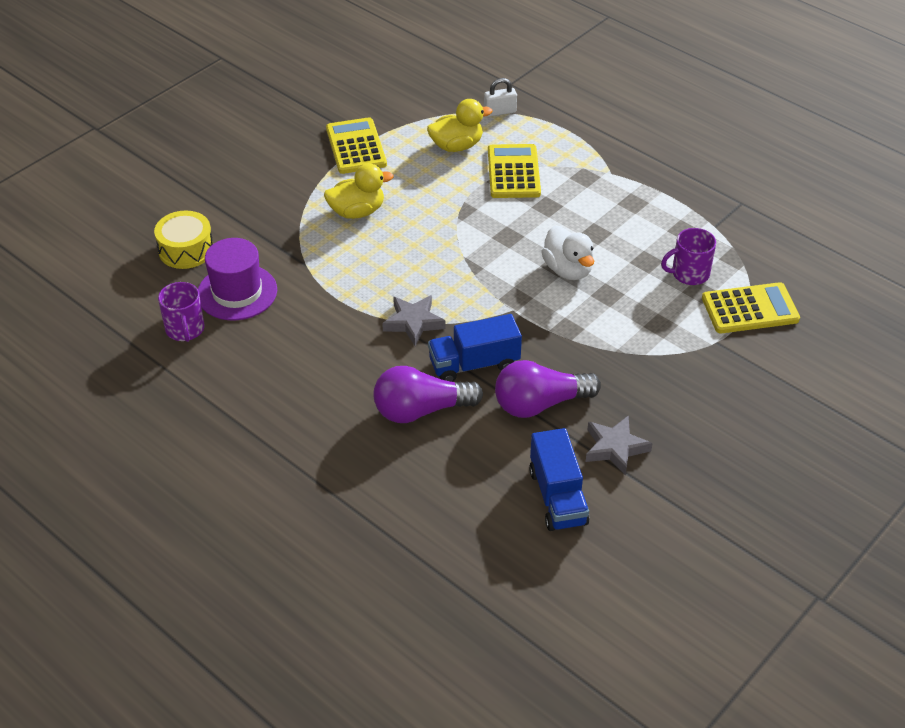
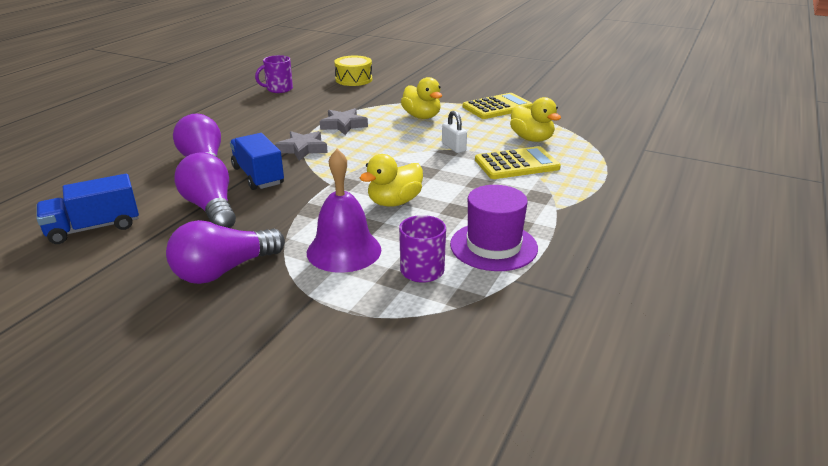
camera: 75 degrees right, 15 degrees down
(237, 292) = (318, 96): purple hat -> purple hat (493, 246)
(500, 112) = (597, 149): white padlock -> white padlock (453, 147)
(568, 270) = (394, 202): white duck -> yellow duck
(615, 448) = (150, 250): grey star -> grey star (343, 125)
(648, 315) = (344, 250): none -> purple bell
(663, 395) = (224, 270): none -> purple light bulb
(750, 309) = (376, 318): yellow calculator -> none

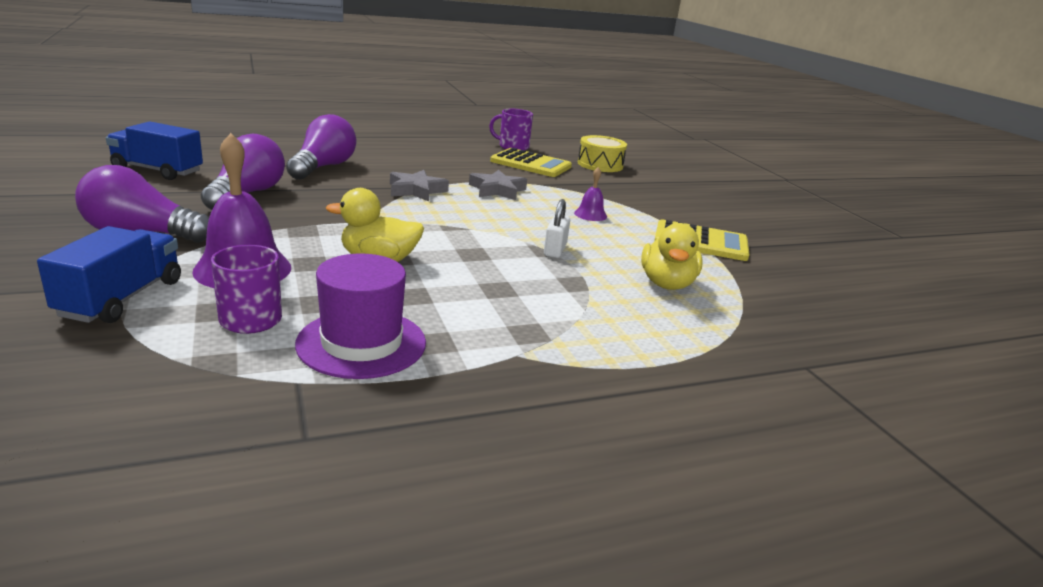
camera: 40 degrees right, 5 degrees down
(258, 176) = (333, 191): blue truck -> blue truck (122, 298)
(422, 116) = (590, 214): yellow duck -> purple bell
(516, 164) = (585, 295): yellow calculator -> yellow calculator (530, 164)

